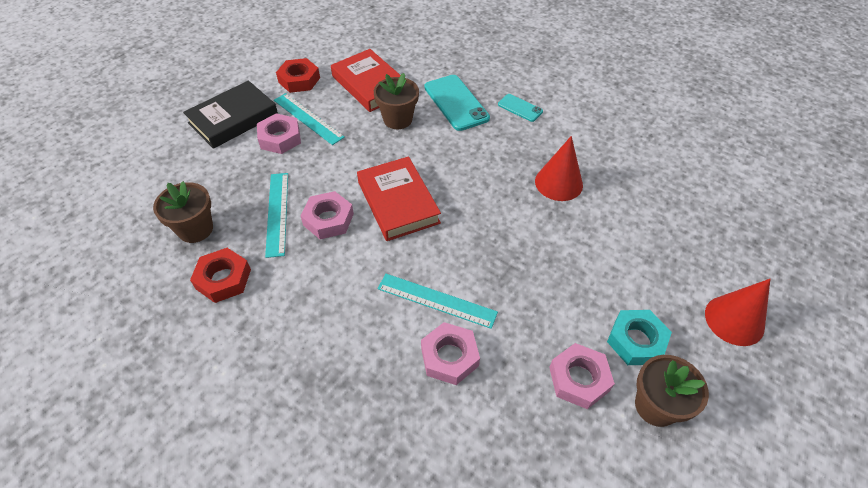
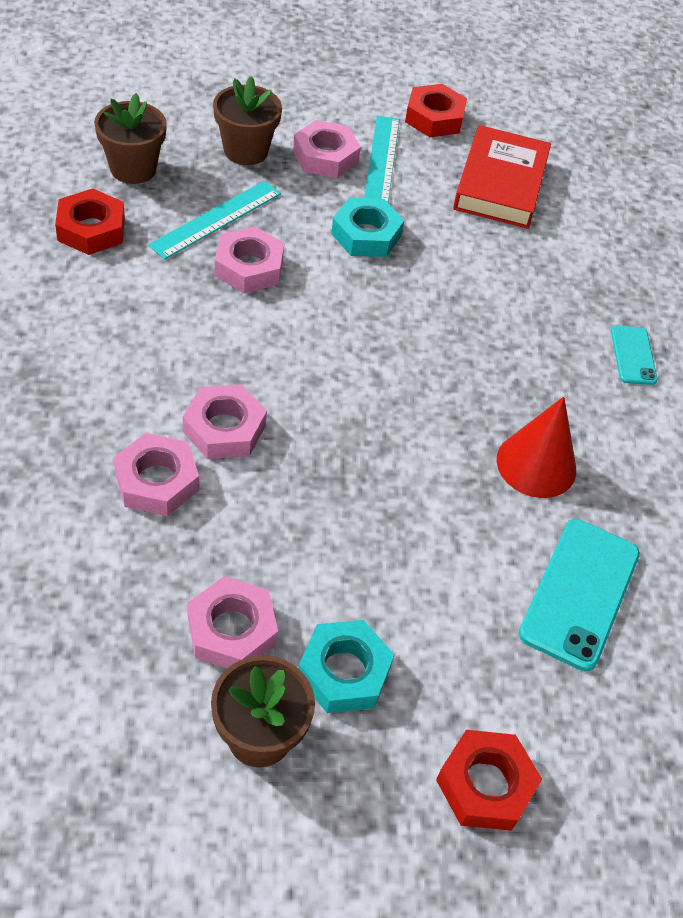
camera: 45 degrees right, 0 degrees up
(233, 119) = (312, 102): black book -> none
(353, 156) = (366, 235): none -> turquoise nut
(398, 119) = (470, 242): brown flower pot -> brown flower pot (246, 151)
(398, 202) = (336, 315): red book -> none
(436, 300) = (224, 428): turquoise ruler -> pink nut
(456, 103) = (565, 283): turquoise phone -> turquoise phone (580, 593)
(734, 320) = (485, 784): red cone -> red nut

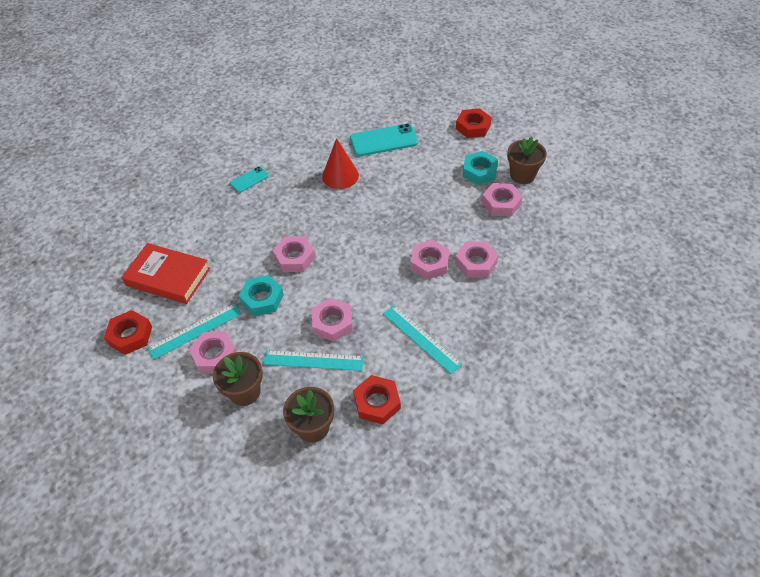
camera: 120 degrees left, 0 degrees up
(118, 325) = (421, 338): none -> turquoise ruler
(405, 303) = (294, 258): none -> pink nut
(500, 184) = (168, 277): red book -> red book turned 45 degrees clockwise

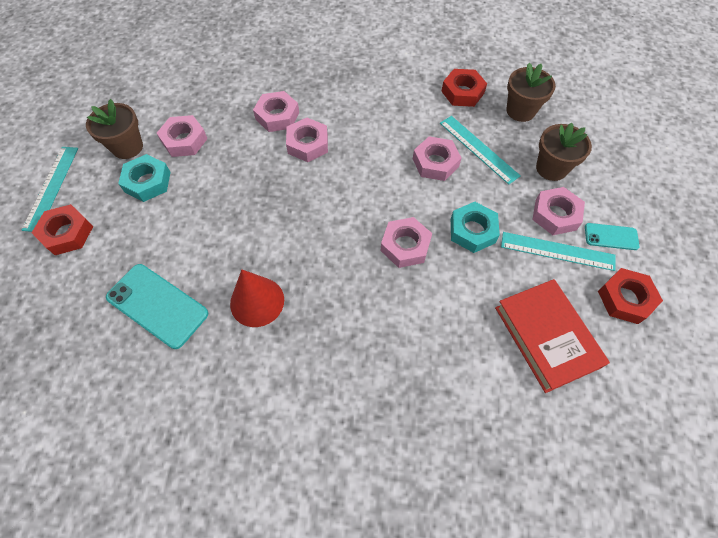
camera: 135 degrees left, 10 degrees up
(249, 180) = (349, 398): turquoise phone -> turquoise phone (611, 236)
(421, 338) = (386, 102): turquoise ruler -> turquoise ruler (51, 187)

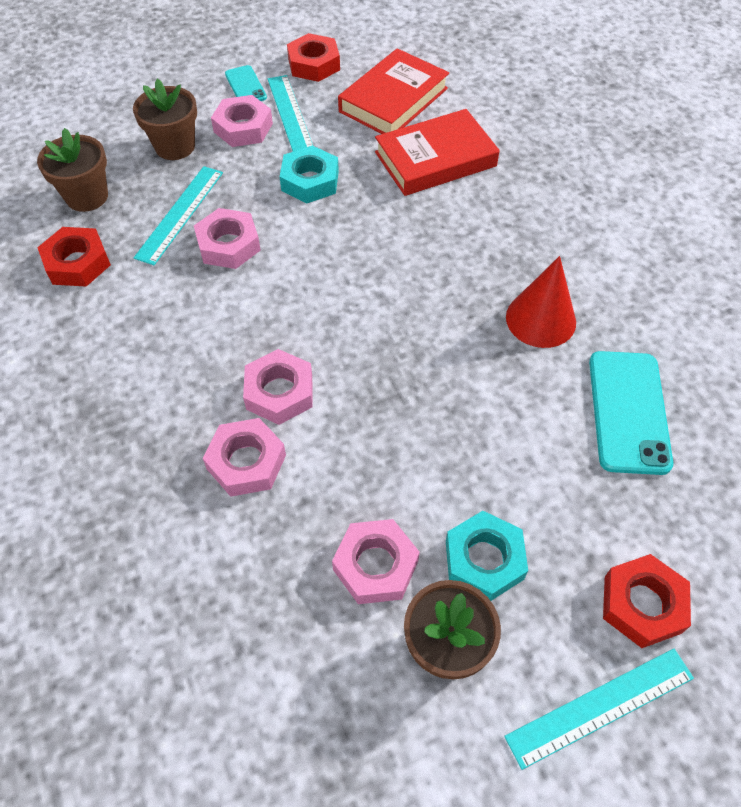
camera: 120 degrees left, 5 degrees down
(405, 246) = (370, 226): pink nut -> none
(453, 327) = (435, 159): none -> red book

